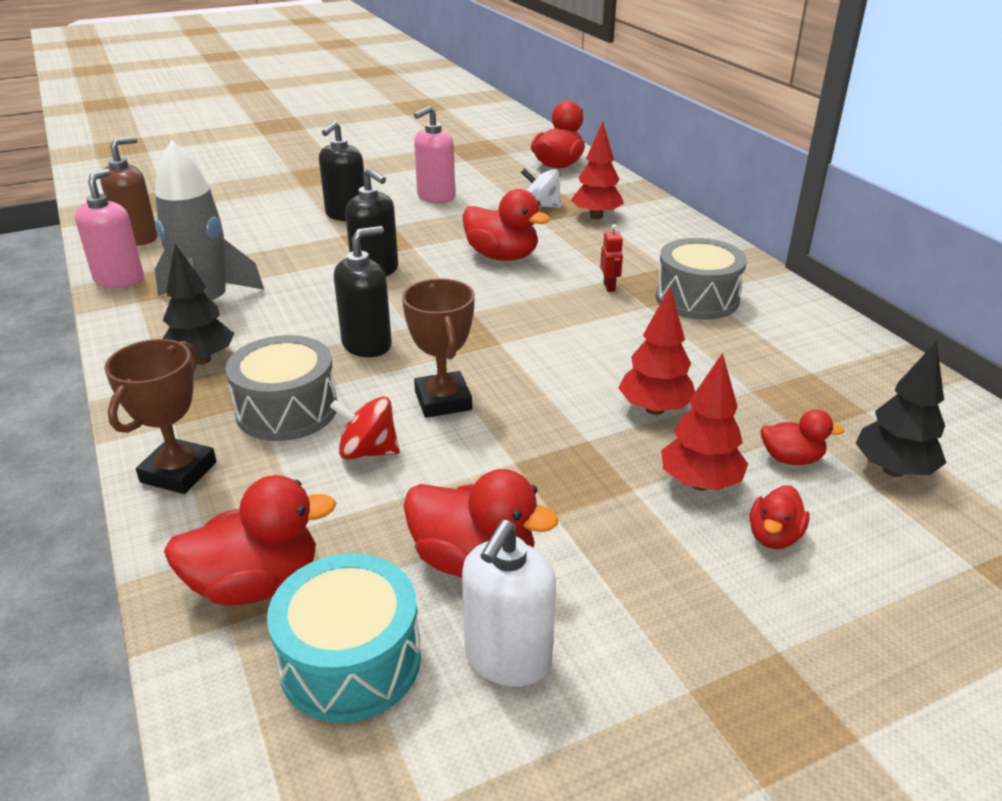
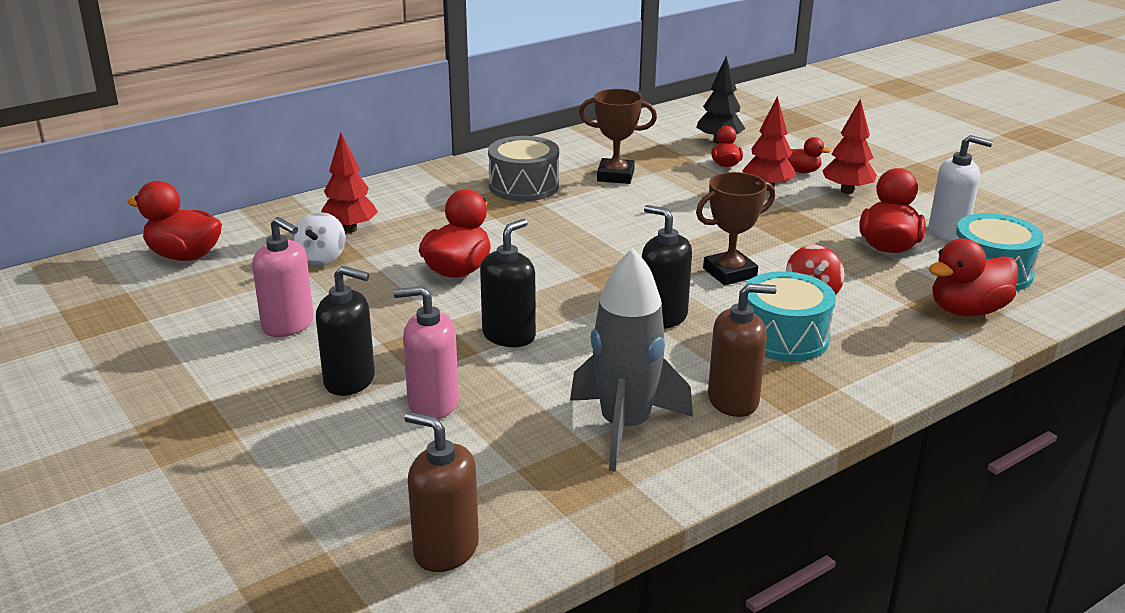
camera: 100 degrees left, 5 degrees down
(119, 279) = (583, 519): pink soap dispenser -> pink soap dispenser (433, 404)
(178, 472) = (894, 368): brown trophy -> brown trophy (615, 176)
(202, 360) = (733, 401): black tree -> brown soap dispenser
(256, 584) = (967, 310): red duck -> red duck turned 90 degrees counterclockwise
(287, 410) = (784, 337): grey drum -> turquoise drum
(609, 287) = (512, 219): red robot -> none
(655, 409) = (695, 200): red tree -> red tree (847, 191)

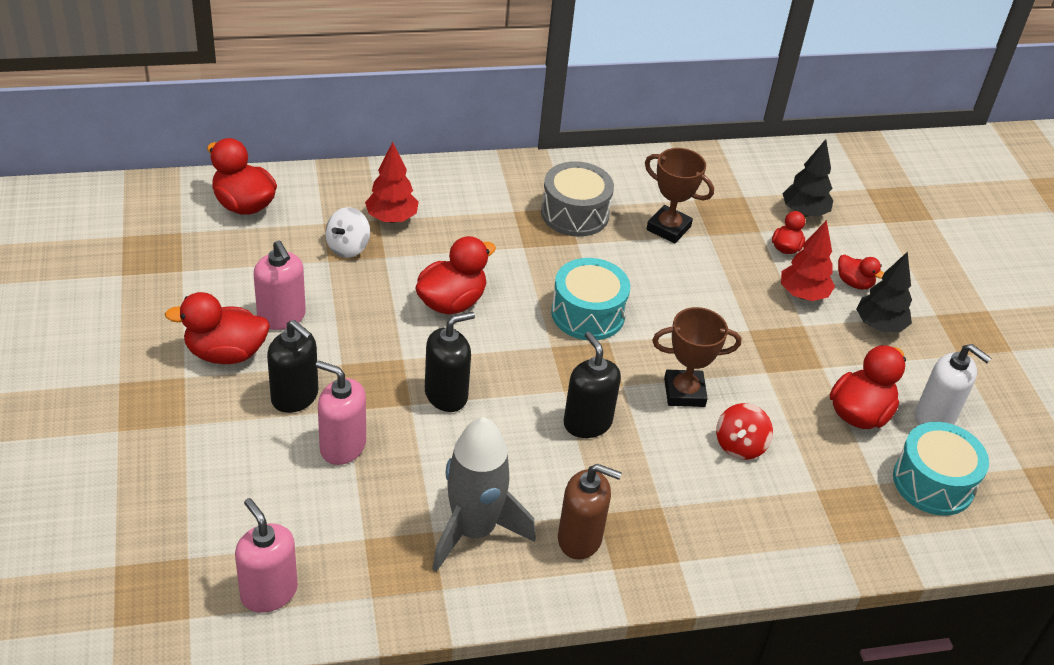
camera: 20 degrees right, 15 degrees up
(445, 549) = (269, 592): brown soap dispenser -> pink soap dispenser
(784, 337) = (675, 486): turquoise drum -> turquoise drum (588, 314)
(847, 191) = (879, 326): red tree -> black tree
(967, 310) = (868, 520): red duck -> red duck (225, 353)

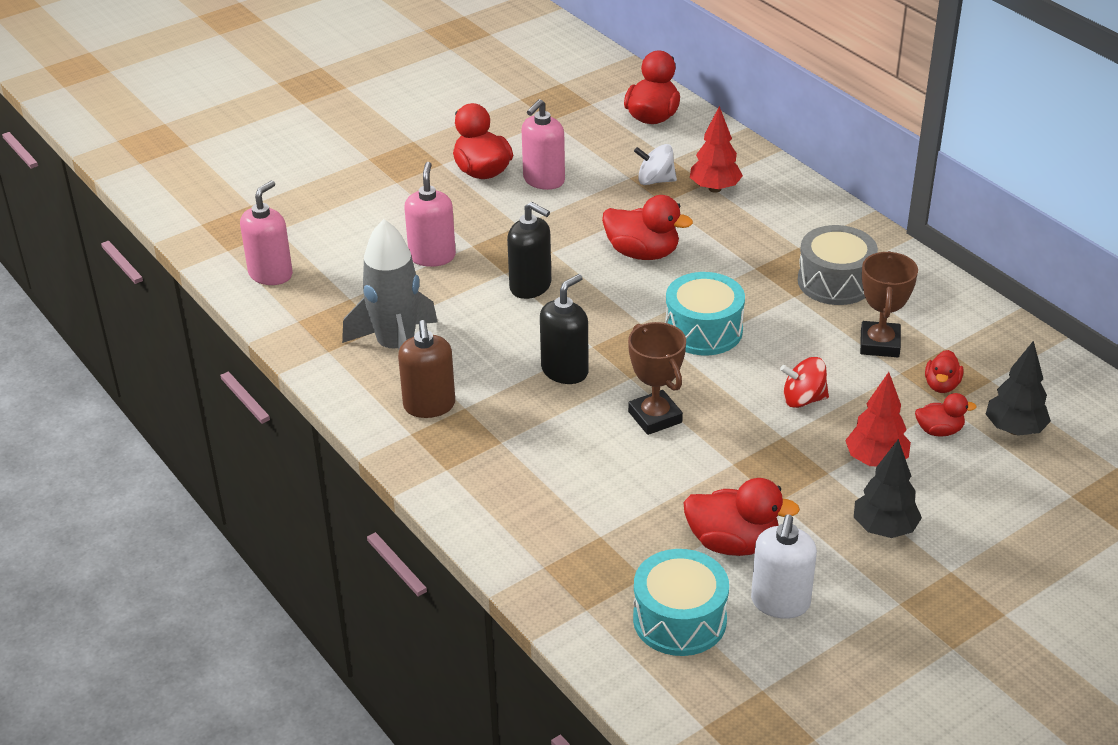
camera: 70 degrees right, 5 degrees down
(295, 397) = (464, 217): black soap dispenser -> none
(740, 445) = (616, 470): red spinning top -> red spinning top (803, 399)
(854, 283) = (936, 494): red duck -> red duck (941, 385)

